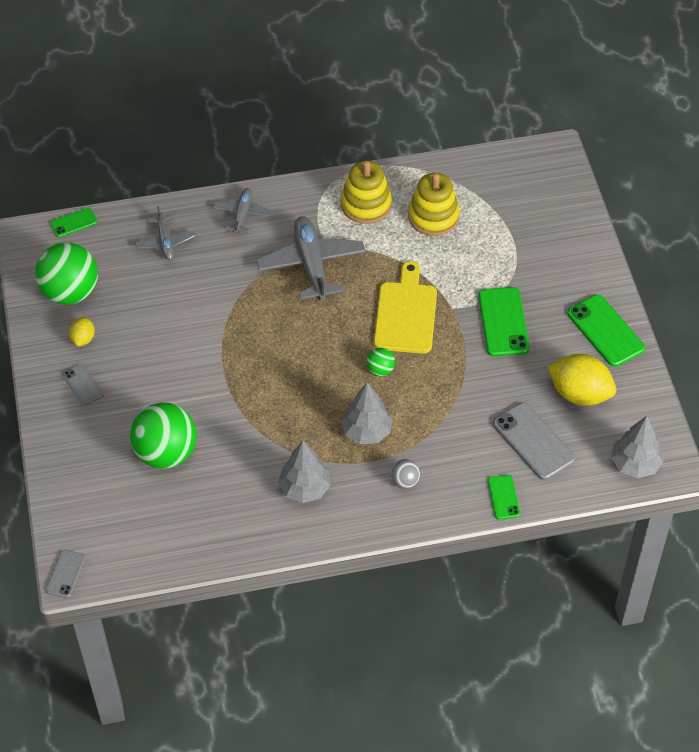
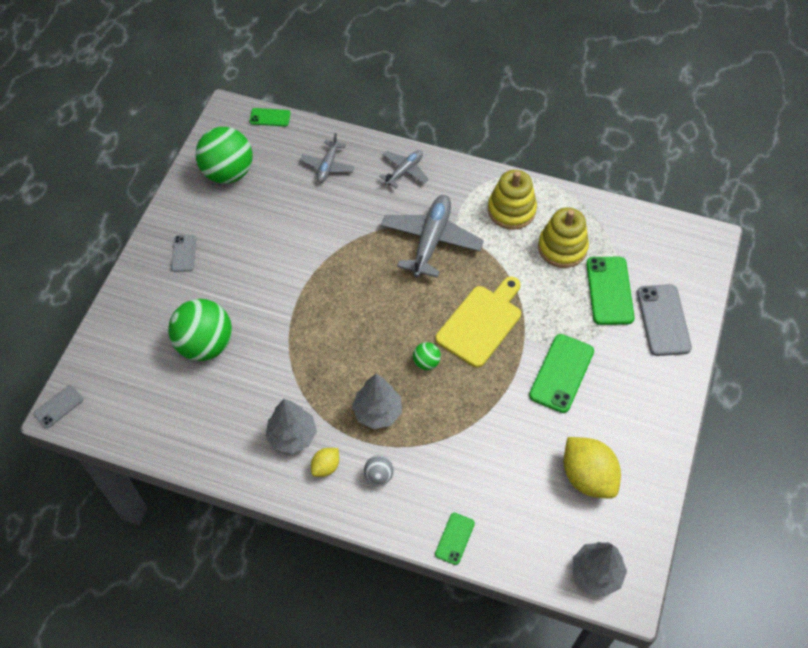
camera: 30 degrees right, 5 degrees up
(83, 339) = (210, 215): yellow lemon -> yellow lemon (326, 467)
(533, 441) = (516, 500): grey phone -> grey phone (663, 320)
(605, 331) = (650, 429): green phone -> green phone (609, 291)

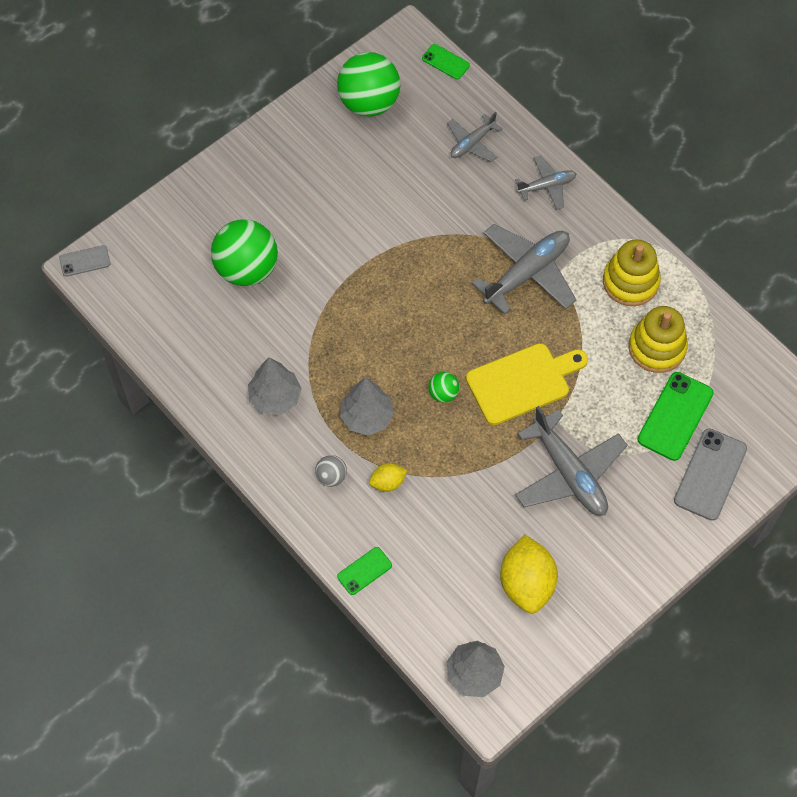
camera: 30 degrees right, 5 degrees up
(183, 253) = (278, 167): grey phone -> none
(326, 467) = (288, 442): yellow lemon -> yellow lemon (387, 482)
(561, 373) = (569, 473): green phone -> grey plane

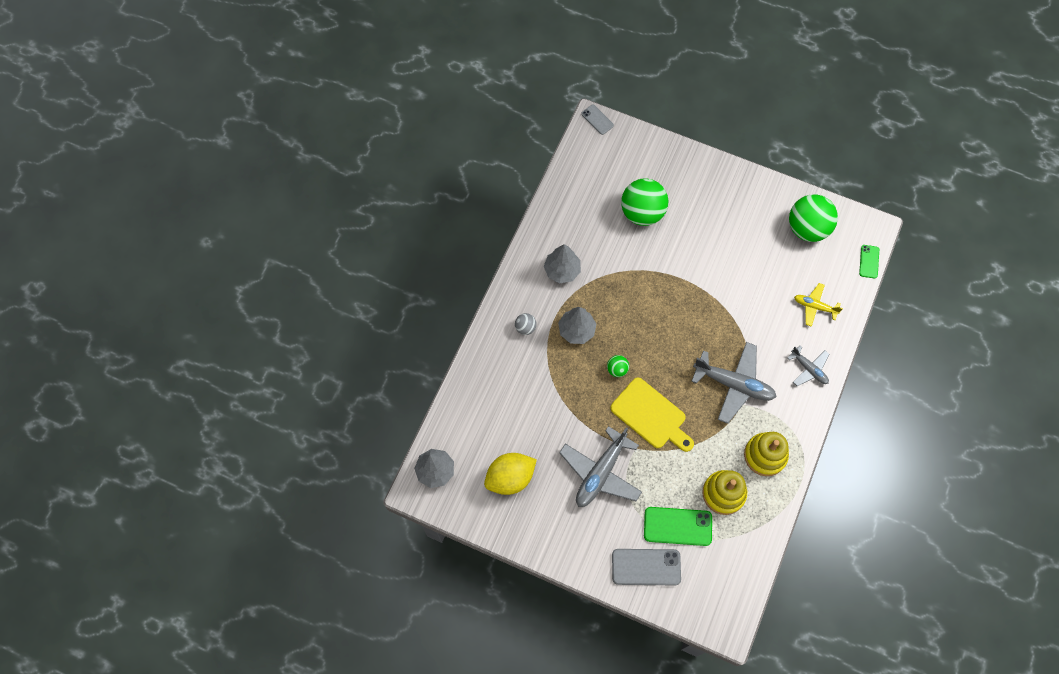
camera: 65 degrees right, 5 degrees up
(364, 571) = (472, 375): green phone -> none
(387, 482) = (538, 363): yellow lemon -> none
(472, 143) = (814, 306): grey plane -> yellow plane

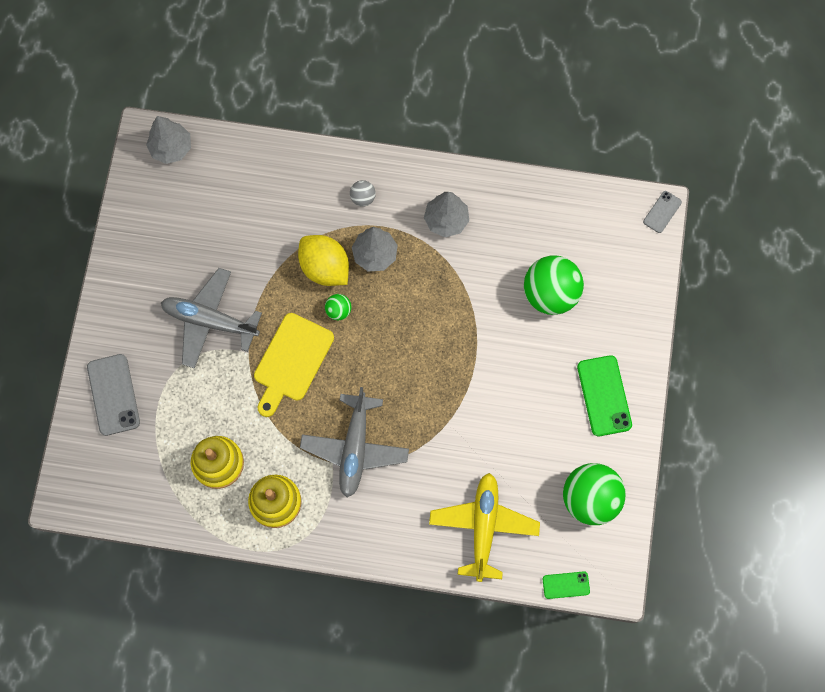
camera: 75 degrees right, 5 degrees up
(510, 478) = (181, 227): yellow lemon -> yellow lemon (325, 268)
(677, 526) = (167, 419): green phone -> green phone (604, 396)
(809, 369) = (398, 534): grey plane -> none
(814, 306) = (483, 527): yellow plane -> yellow plane, size x1.79

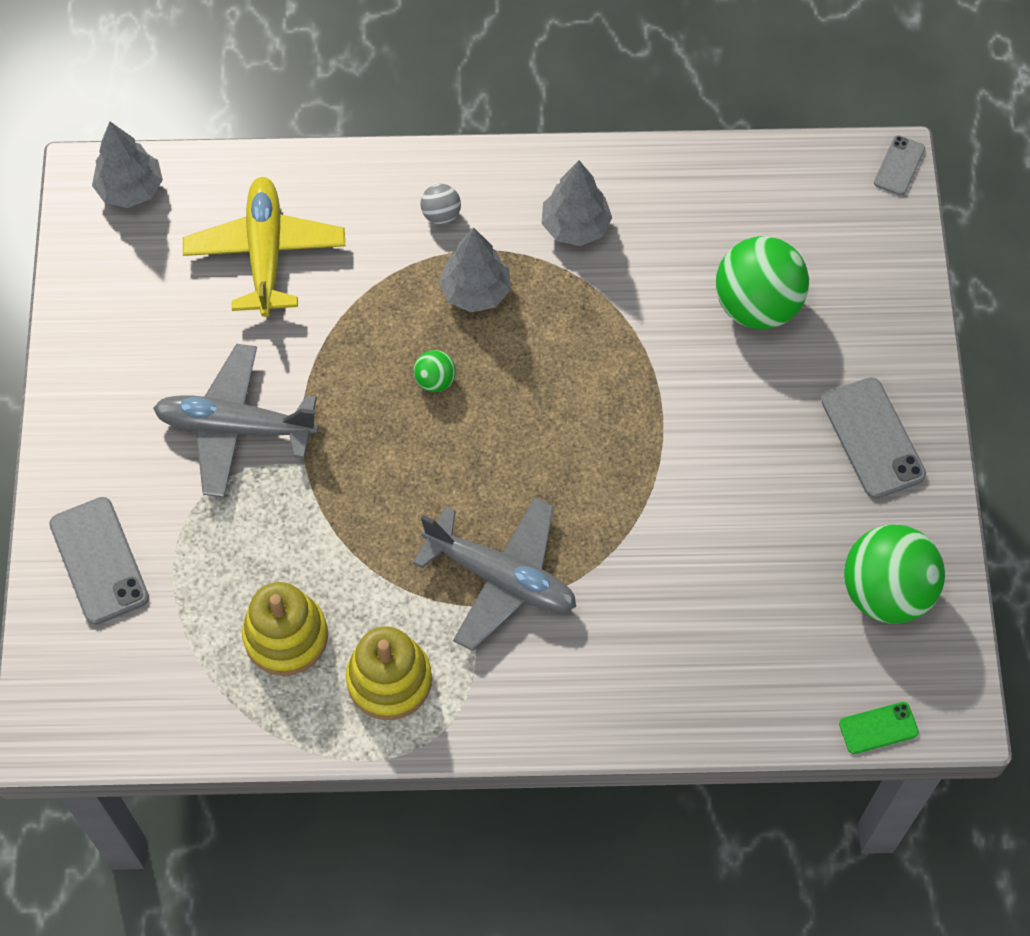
camera: 10 degrees left, 10 degrees down
(292, 361) = (375, 465): yellow cutting board -> none
(325, 268) = (402, 322): yellow lemon -> none
(355, 448) = (501, 578): grey plane -> grey plane turned 60 degrees counterclockwise
(483, 527) = (729, 662): yellow plane -> yellow plane (266, 253)
(604, 396) = (873, 438): green phone -> grey phone

